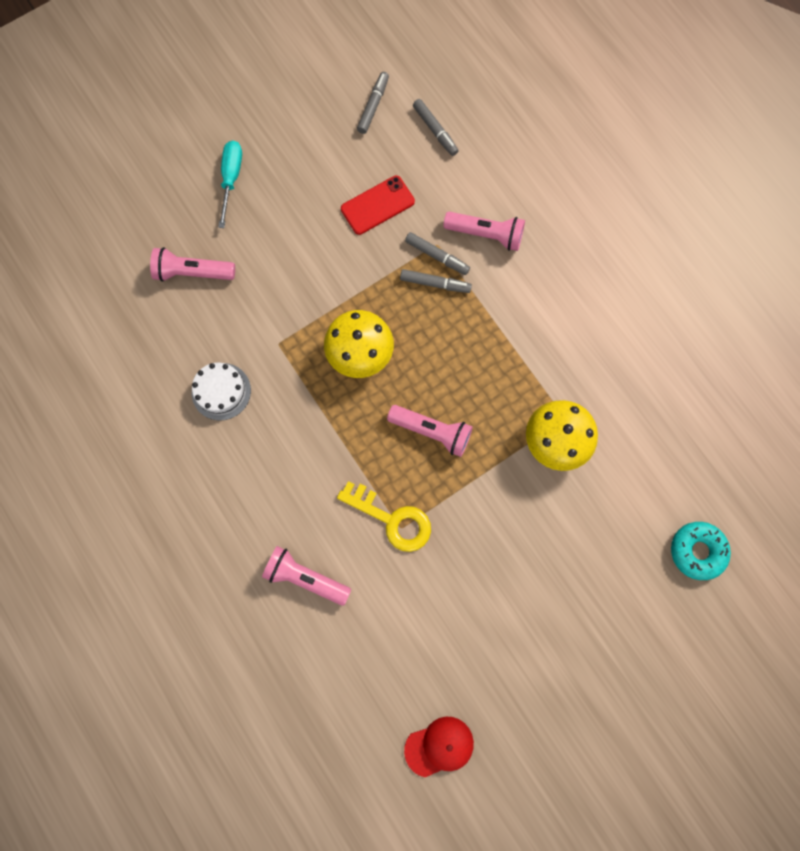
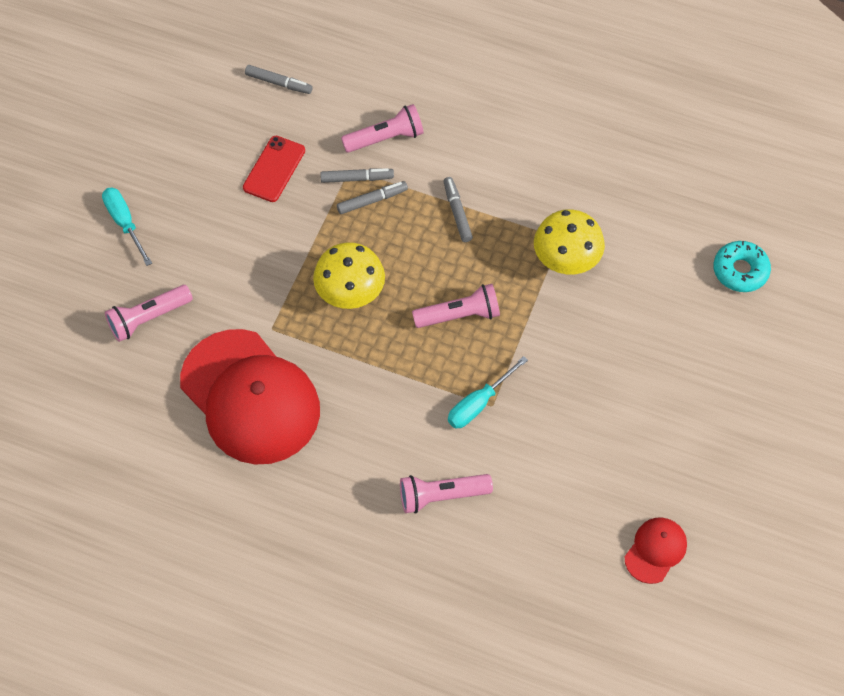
camera: 35 degrees left, 15 degrees down
(221, 391) = (250, 397): white cake -> red cap
(373, 106) = (209, 94): grey marker -> grey marker (457, 212)
(391, 519) = (479, 403): yellow key -> turquoise screwdriver

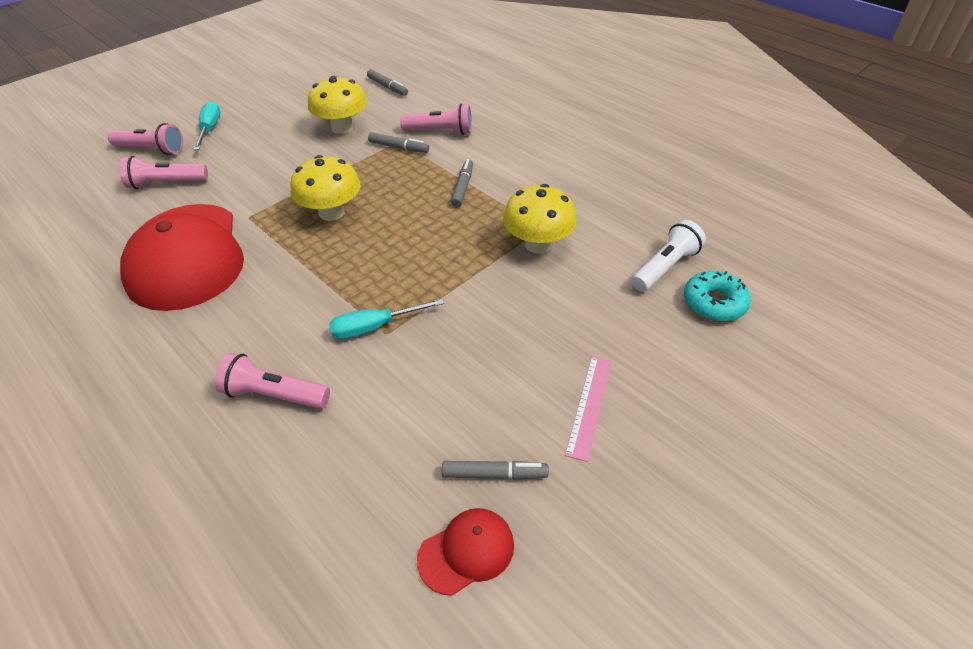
camera: 25 degrees right, 15 degrees down
(274, 169) = (342, 127): red phone -> yellow mushroom
(372, 200) = (399, 162): grey marker -> grey marker (494, 474)
(459, 315) = (410, 255): pink flashlight -> pink flashlight (151, 150)
(684, 408) = (589, 405): none -> pink ruler
(687, 246) = (665, 267): none -> white flashlight

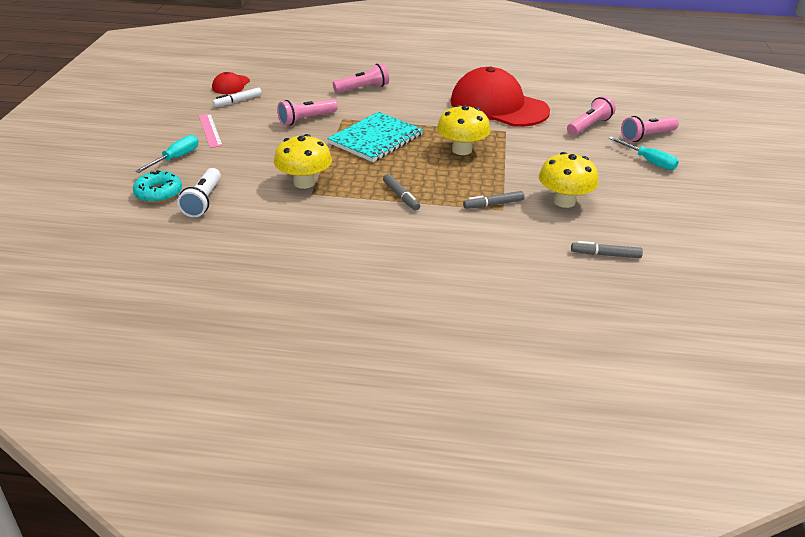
camera: 140 degrees right, 10 degrees down
(375, 327) = (351, 118): turquoise screwdriver -> turquoise screwdriver (176, 158)
(393, 272) = (376, 139): none -> turquoise notebook
(440, 131) = (484, 231): pink flashlight -> pink flashlight (306, 119)
(494, 474) = (238, 101): grey marker -> white marker

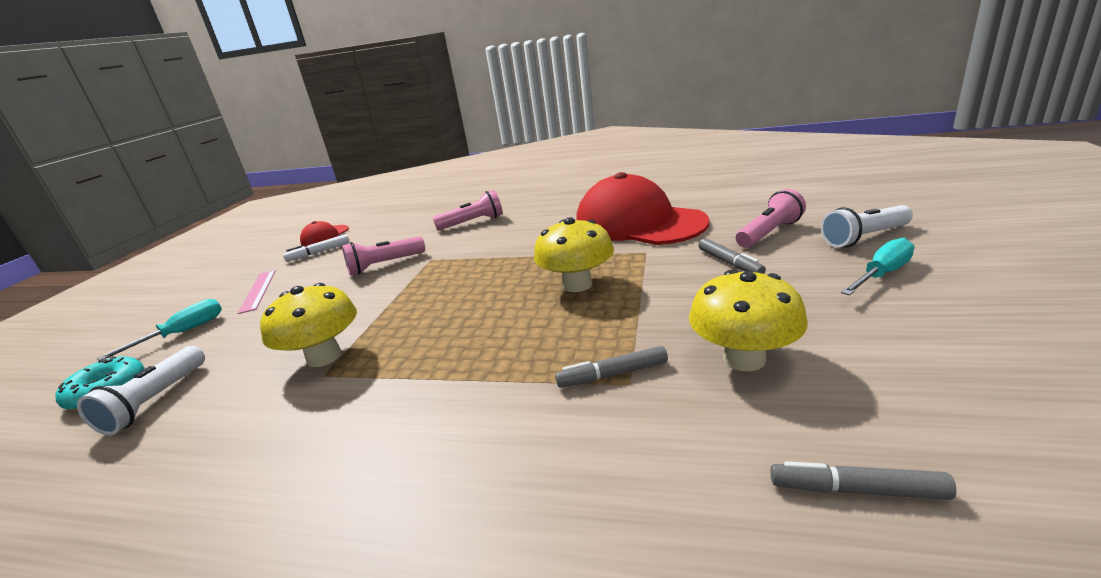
camera: 10 degrees right, 10 degrees down
(376, 139) = (461, 281): turquoise notebook -> none
(401, 196) = (459, 370): grey marker -> grey marker (729, 263)
(647, 136) = (864, 237): pink flashlight -> white flashlight
(649, 161) = (882, 274): turquoise screwdriver -> turquoise screwdriver turned 90 degrees counterclockwise

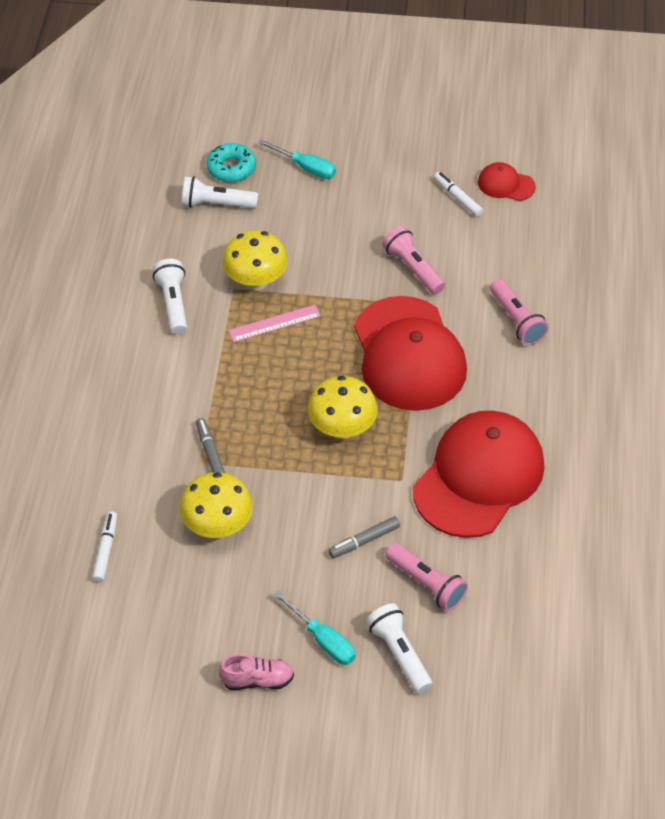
camera: 80 degrees right, 25 degrees up
(258, 290) = (375, 185): pink ruler -> pink ruler (274, 323)
(306, 434) = (173, 304): none -> white flashlight
(490, 259) = (408, 354): none -> red cap
(857, 490) = (105, 550): grey marker -> white marker
(987, 309) = (257, 680): none -> pink shoe

